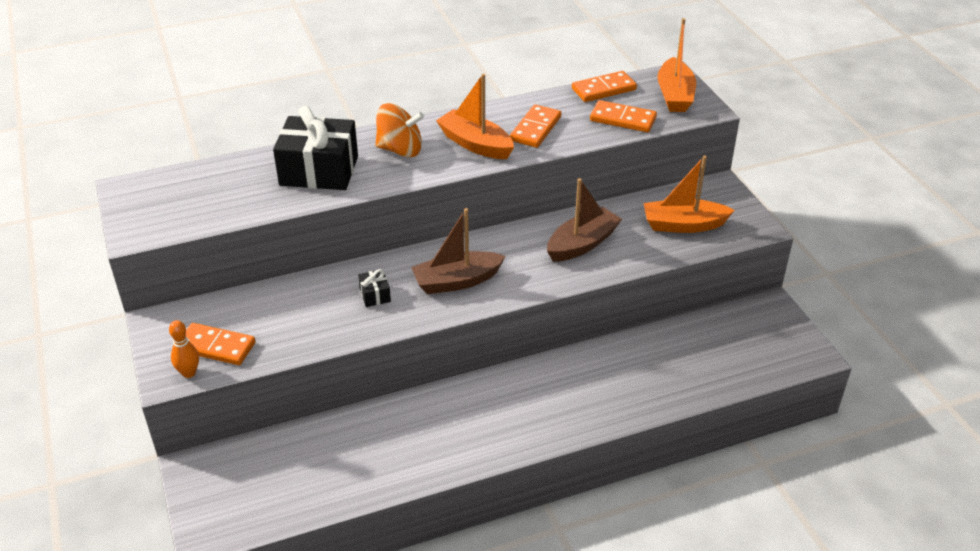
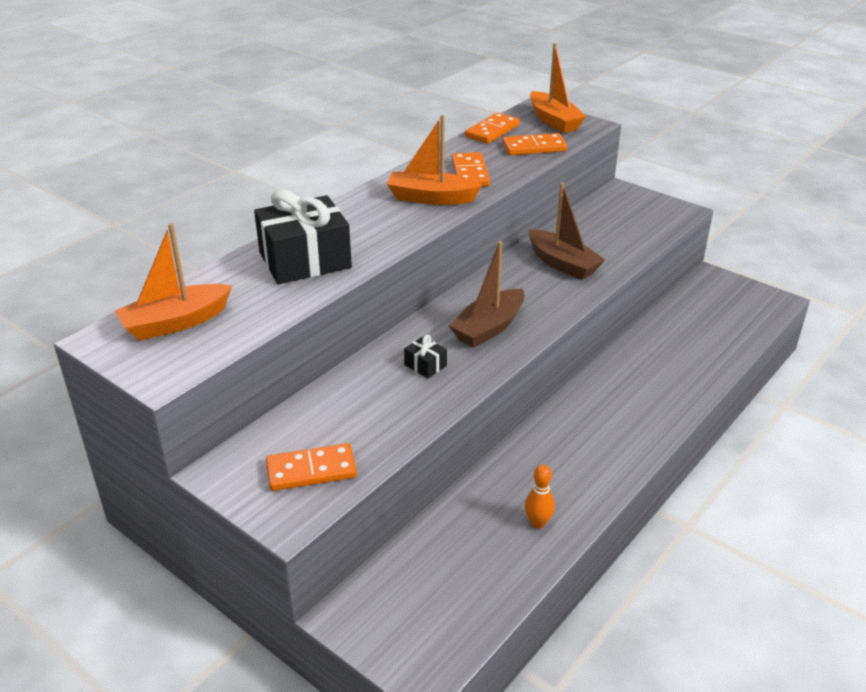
camera: 30 degrees left, 5 degrees down
(189, 373) = (307, 506): orange bowling pin -> orange bowling pin (538, 523)
(400, 150) = (366, 221): orange spinning top -> none
(582, 244) = (562, 264): brown boat -> brown boat turned 120 degrees clockwise
(683, 225) = (625, 225): orange boat -> orange boat (175, 323)

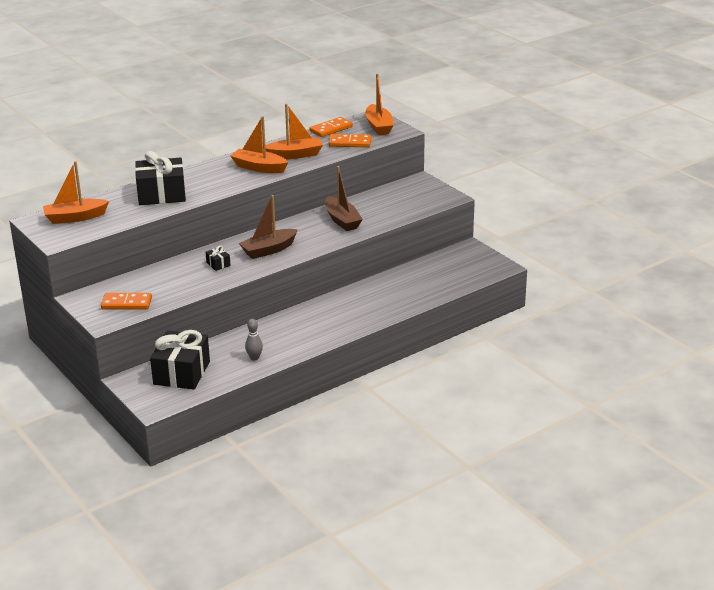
camera: 15 degrees right, 5 degrees down
(434, 579) = (182, 373): none -> black gift
(470, 173) = (295, 155): orange domino -> orange boat
(538, 523) = (254, 358): orange bowling pin -> grey bowling pin

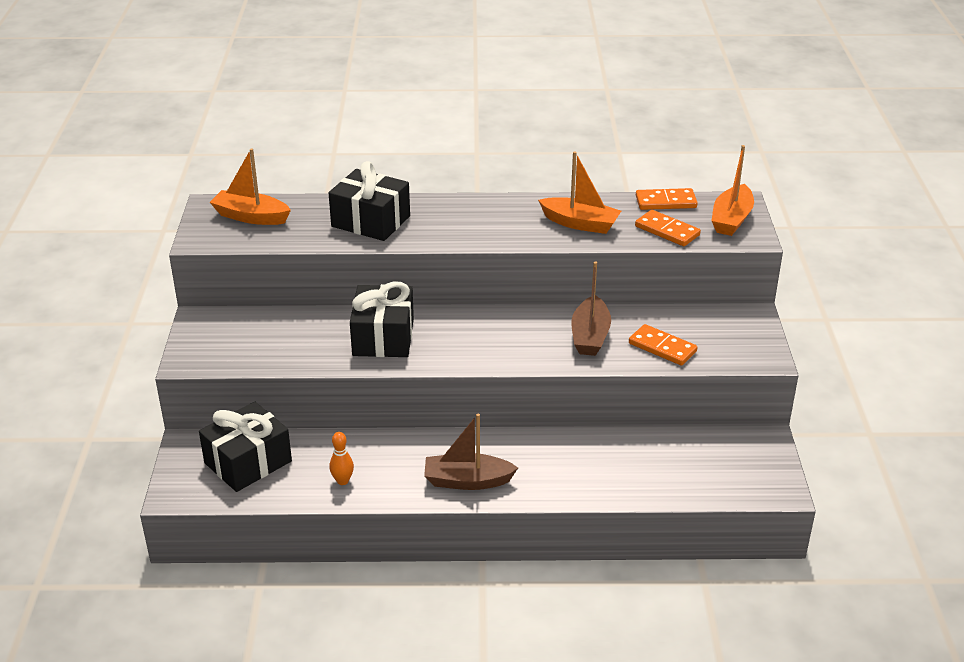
camera: 35 degrees right, 5 degrees up
(126, 303) = (234, 347): orange domino -> orange domino (662, 347)
(218, 264) = (383, 337): black gift -> black gift, size x2.38
(254, 358) = (342, 481): grey bowling pin -> orange bowling pin
(259, 168) = (518, 226): orange boat -> none
(268, 250) = (459, 342): brown boat -> brown boat (467, 481)

